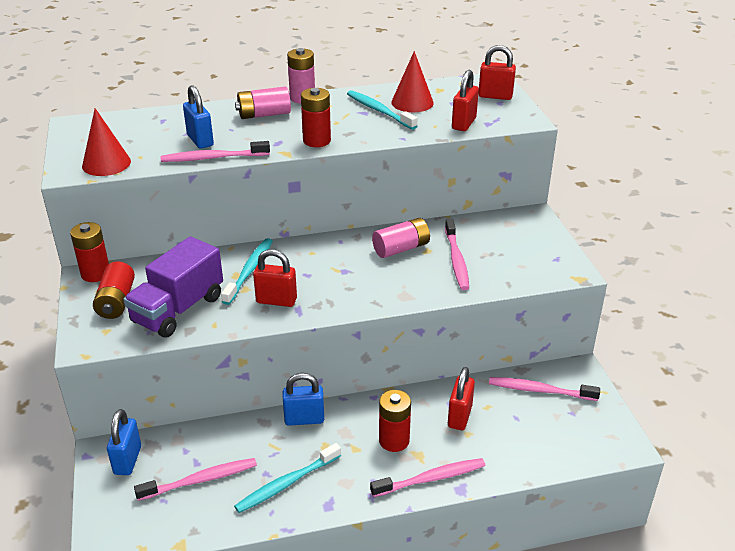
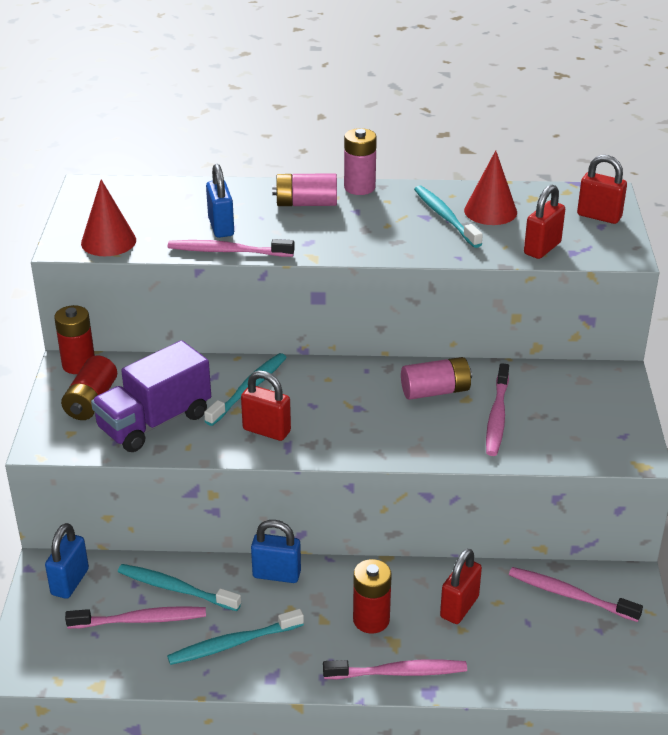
camera: 15 degrees right, 0 degrees up
(223, 447) = (176, 588): none -> turquoise toothbrush
(316, 141) = (354, 246): red battery -> none

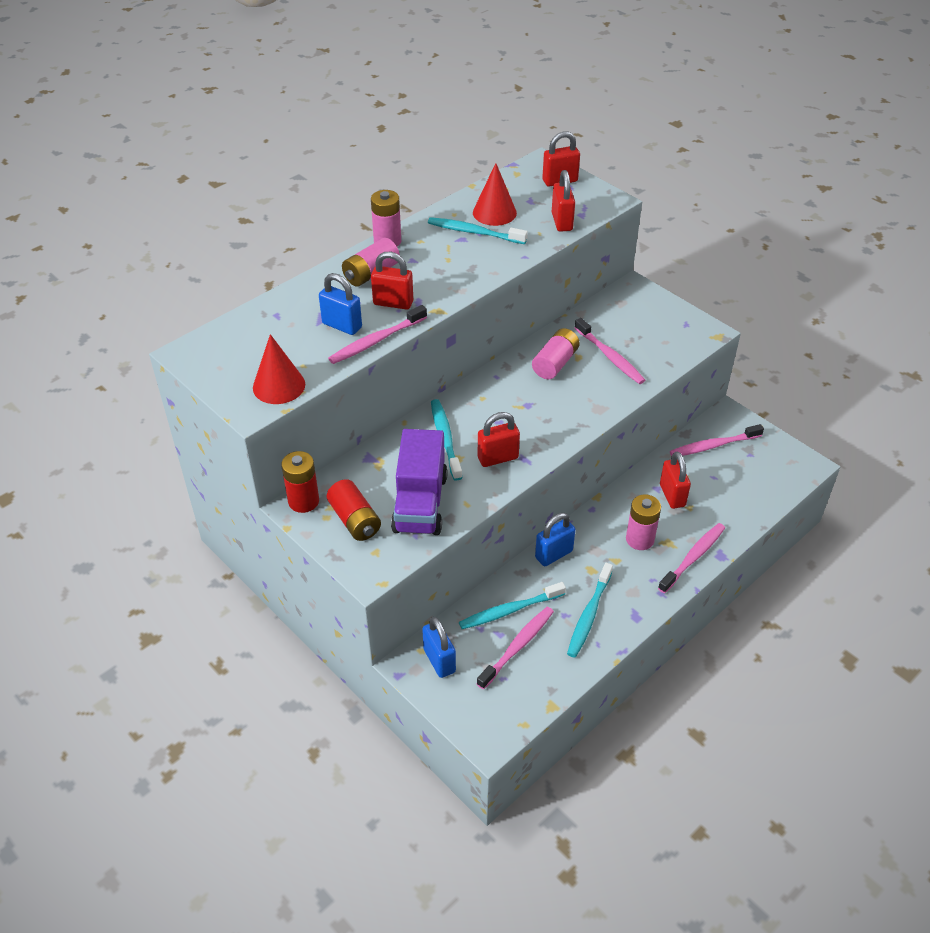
camera: 45 degrees left, 10 degrees up
(286, 232) = (393, 303): none -> red padlock
(371, 620) = (640, 539): red battery -> pink battery

